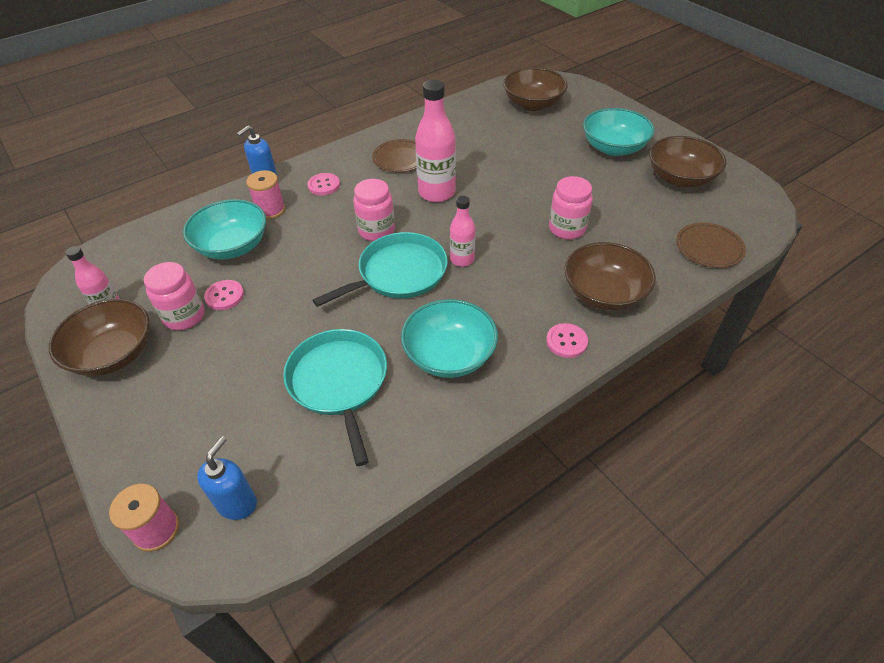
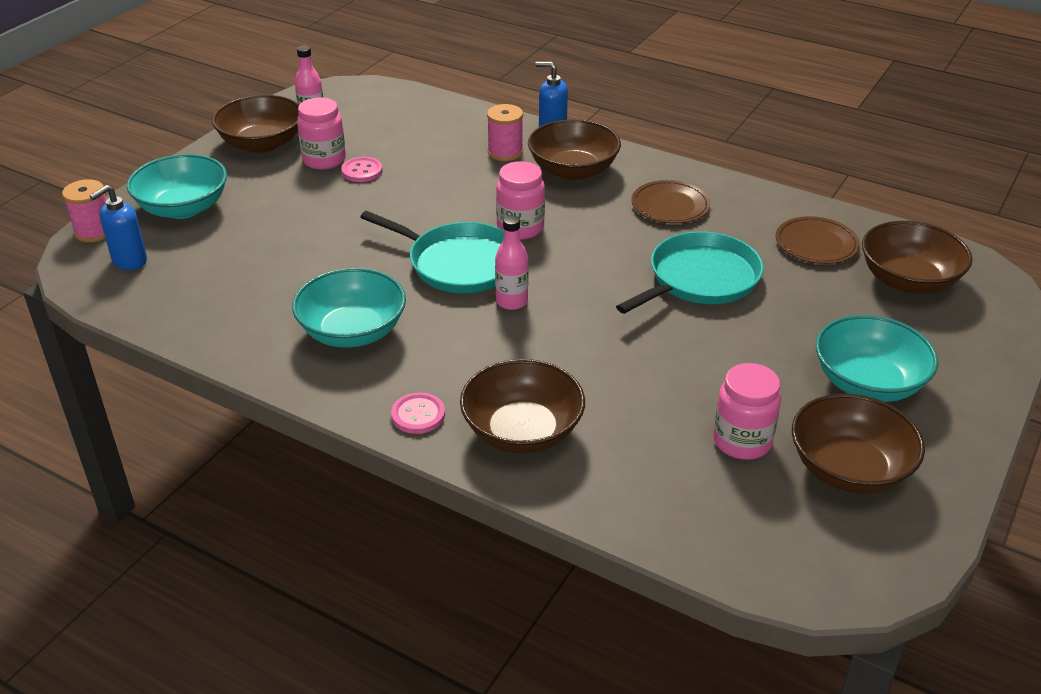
camera: 65 degrees right, 10 degrees down
(232, 246) = (434, 150): turquoise bowl -> turquoise bowl (183, 208)
(237, 503) = (129, 261): blue soap dispenser -> blue soap dispenser turned 135 degrees clockwise
(324, 185) = (573, 170): pink button -> brown bowl
(339, 382) = (283, 272): turquoise pan -> turquoise pan (700, 279)
(437, 192) = (623, 251): pink bottle -> none
(567, 229) = (632, 374): pink jar -> pink jar (742, 441)
(709, 247) = (692, 524): brown plate -> brown plate (816, 244)

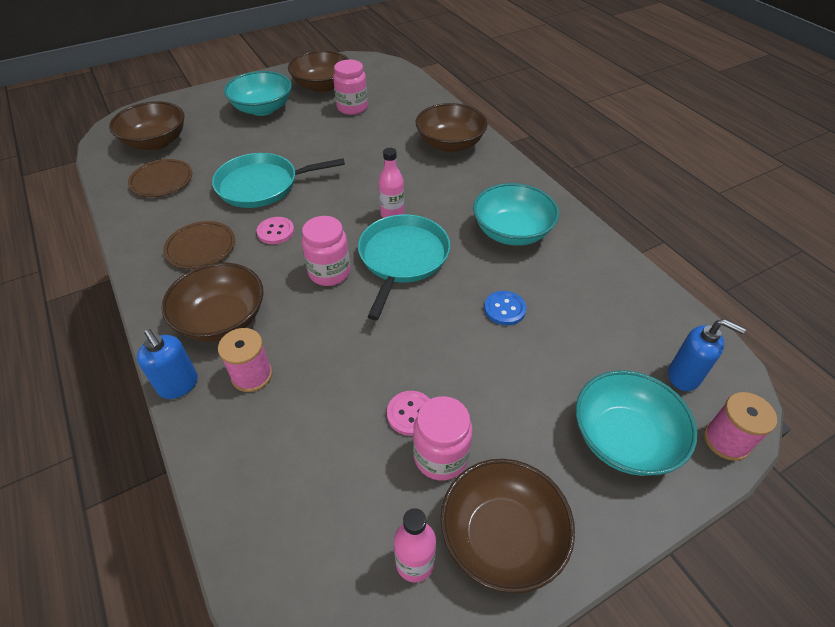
camera: 150 degrees left, 10 degrees up
(129, 261) = (684, 376): blue soap dispenser -> blue soap dispenser turned 45 degrees clockwise
(322, 256) = (504, 309): none -> blue button
(418, 415) = (499, 169): pink button -> pink button (276, 232)
(459, 263) = (402, 258): turquoise pan -> turquoise pan turned 45 degrees clockwise

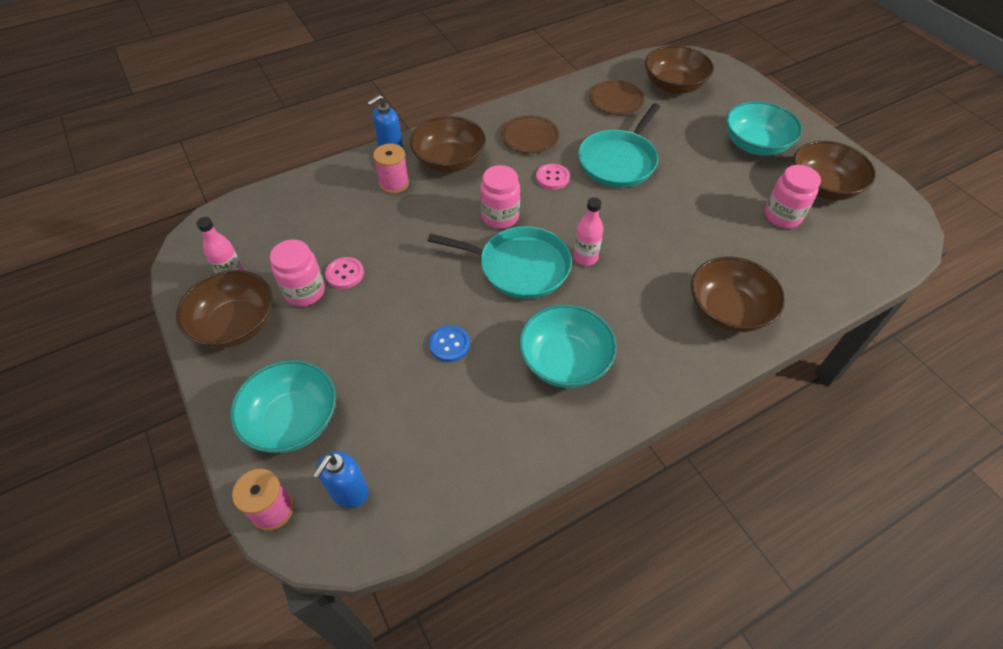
camera: 90 degrees right, 5 degrees up
(262, 185) = (619, 161): turquoise pan -> turquoise pan turned 135 degrees counterclockwise

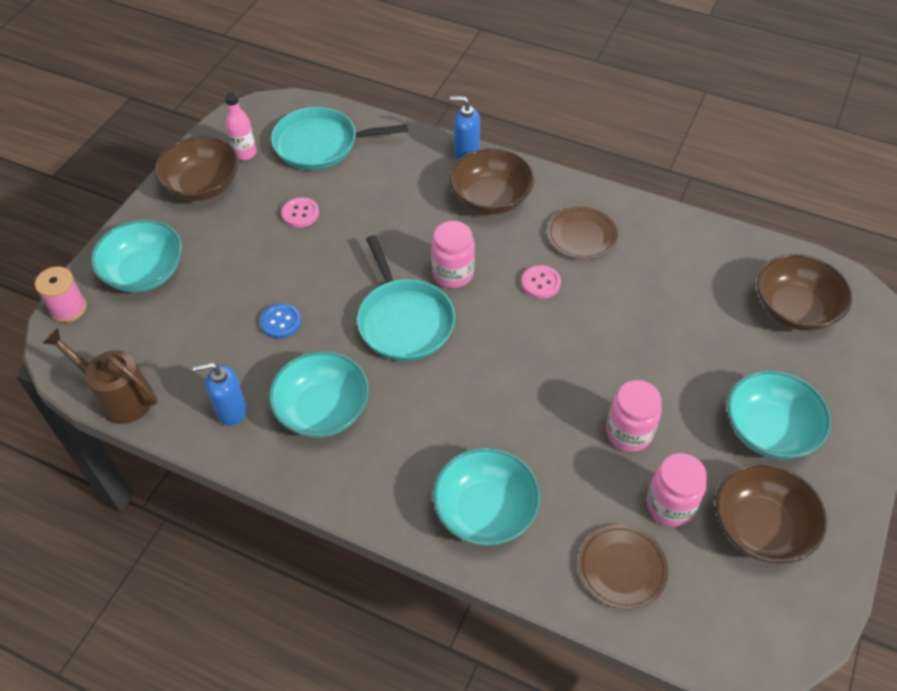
camera: 55 degrees right, 0 degrees up
(305, 291) = (263, 202): pink jar -> pink jar (629, 433)
(349, 492) = (108, 342): blue soap dispenser -> blue soap dispenser (231, 411)
(394, 183) = (427, 180): pink spool -> none
(424, 513) = (118, 396): none -> brown watering can
(585, 257) = (457, 363): pink bottle -> none
(616, 100) = (713, 272): brown plate -> brown plate (622, 568)
(619, 161) = (616, 322): turquoise pan -> turquoise pan (320, 144)
(728, 310) = (485, 511): brown bowl -> turquoise bowl

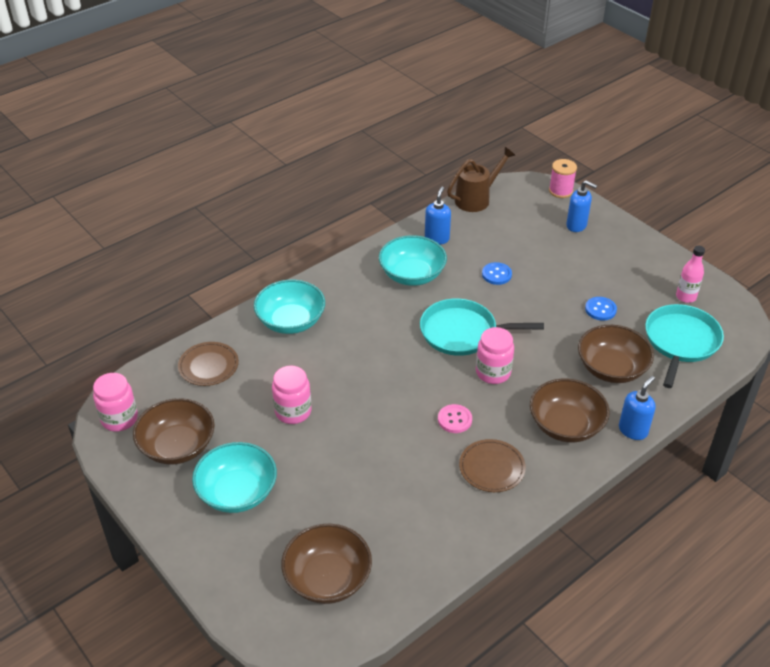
camera: 115 degrees right, 10 degrees down
(145, 272) = (576, 225): turquoise bowl -> blue soap dispenser
(203, 185) = (655, 268): brown bowl -> brown bowl (611, 368)
(300, 213) = (600, 309): pink button -> blue button
(670, 505) = (228, 408): pink jar -> pink jar (119, 419)

